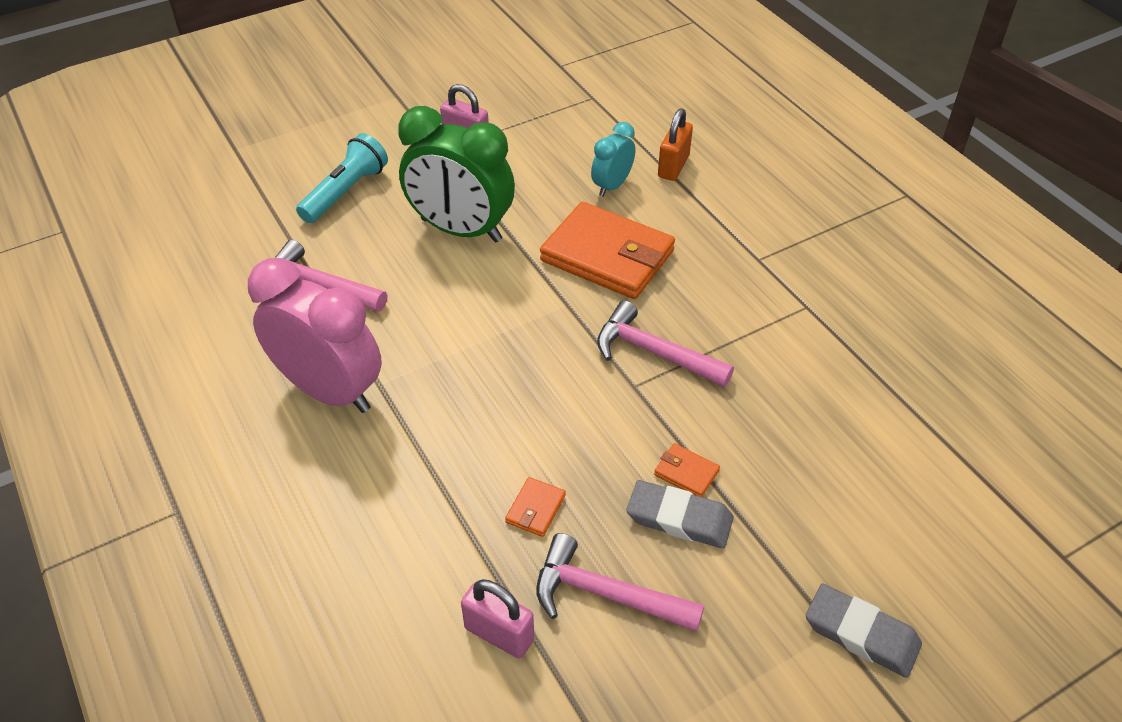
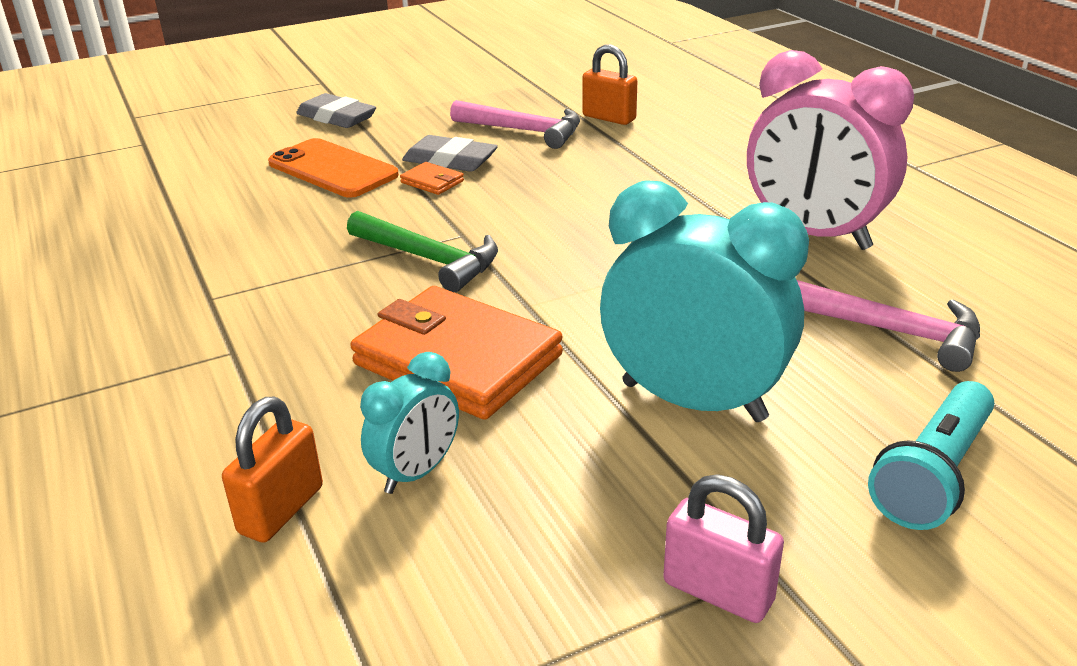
camera: 175 degrees left, 15 degrees down
(461, 230) = (693, 401): green clock -> turquoise clock
(499, 634) = (609, 118): pink padlock -> orange padlock
(535, 509) = (579, 165): orange wallet -> none
(654, 353) = (429, 259): pink hammer -> green hammer
(802, 497) = (333, 169): none -> orange phone

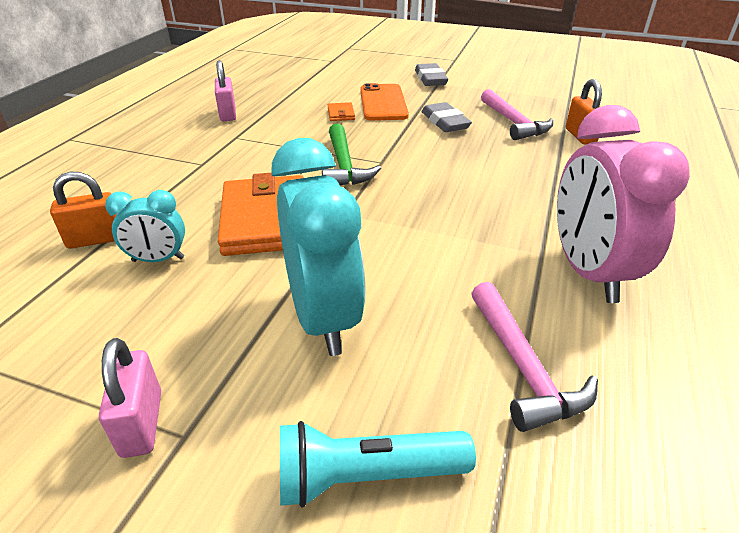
camera: 45 degrees right, 5 degrees up
(130, 277) = (228, 114): none -> pink padlock
(432, 182) = (416, 129): orange wallet -> orange wallet (341, 114)

